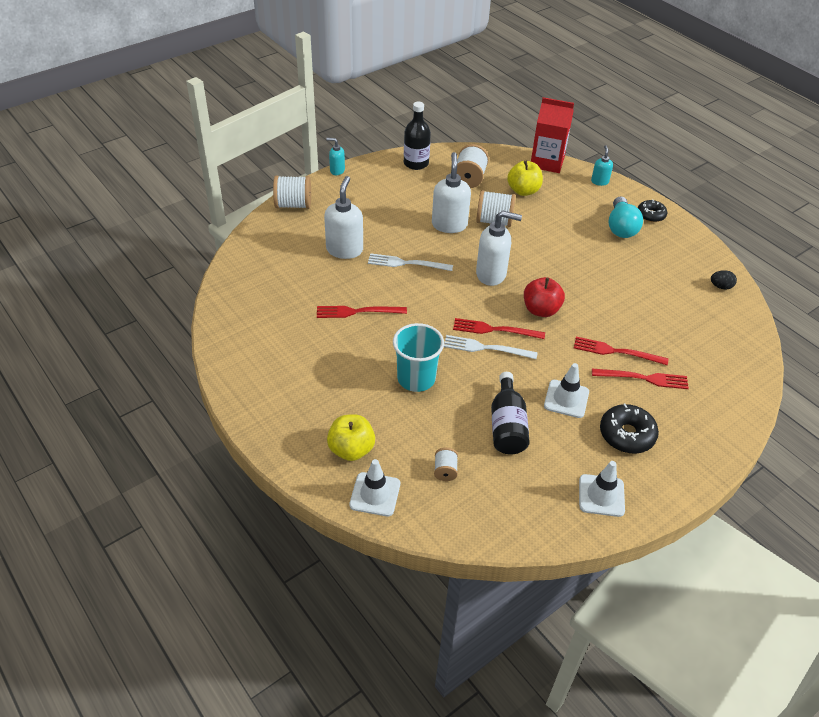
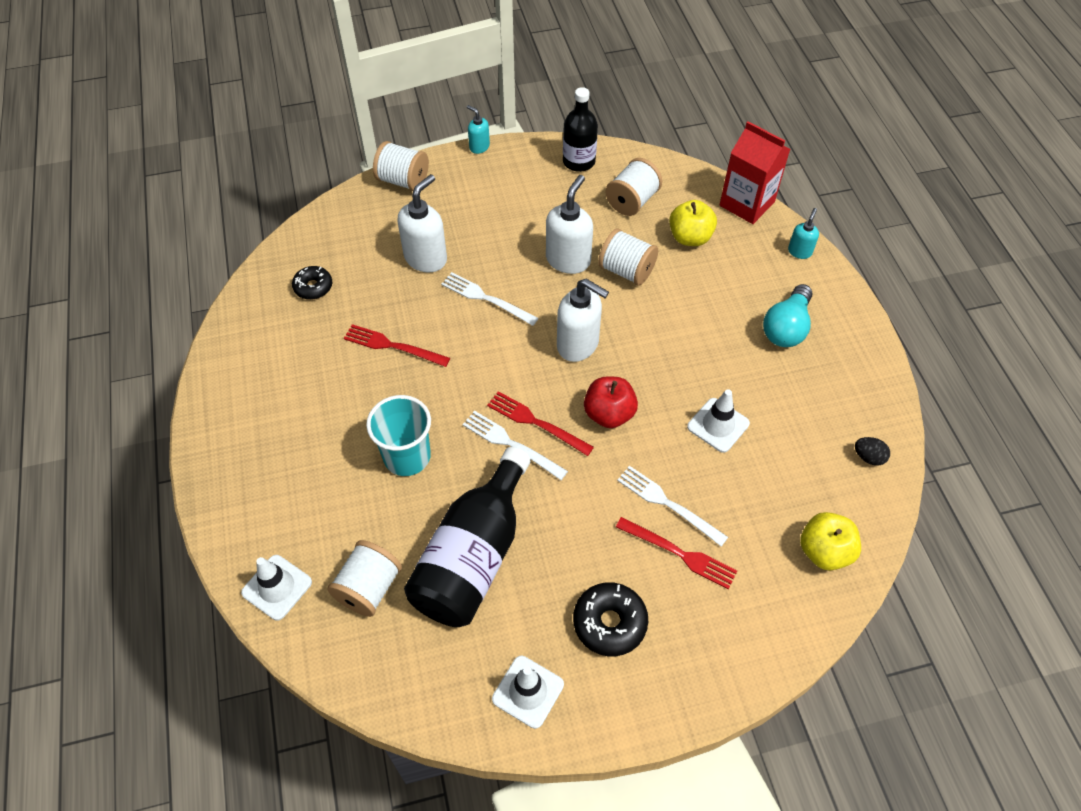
camera: 25 degrees right, 10 degrees up
(351, 449) = (284, 521): yellow apple -> yellow apple (824, 551)
(445, 471) = (369, 588): white spool -> white spool, size x1.83
(507, 426) = (473, 556): black bottle -> black bottle, size x1.62
(566, 399) = (565, 547): white traffic cone -> white traffic cone (718, 425)
(616, 351) = (668, 504): red fork -> white fork
(651, 215) = (838, 321): black donut -> black donut (313, 287)

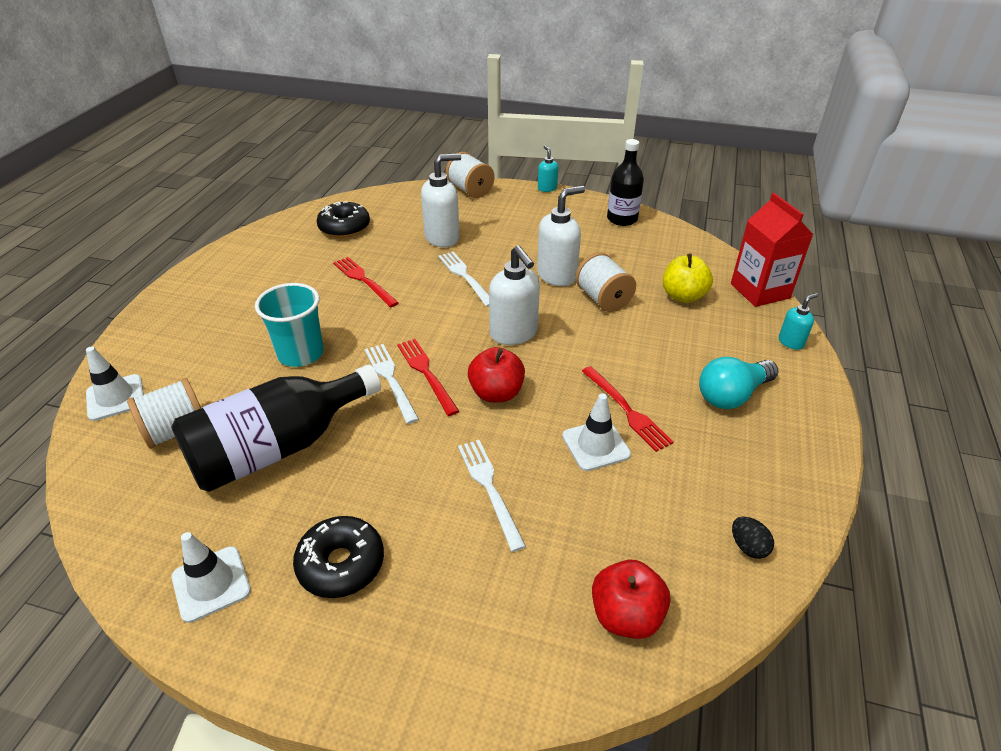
camera: 30 degrees right, 15 degrees down
(313, 287) = (344, 227): black donut -> black donut, size x1.51
(632, 201) = (648, 256): white spool -> none
(679, 554) = (463, 537): red fork -> red fork (626, 410)
(824, 551) = (626, 615): yellow apple -> red apple

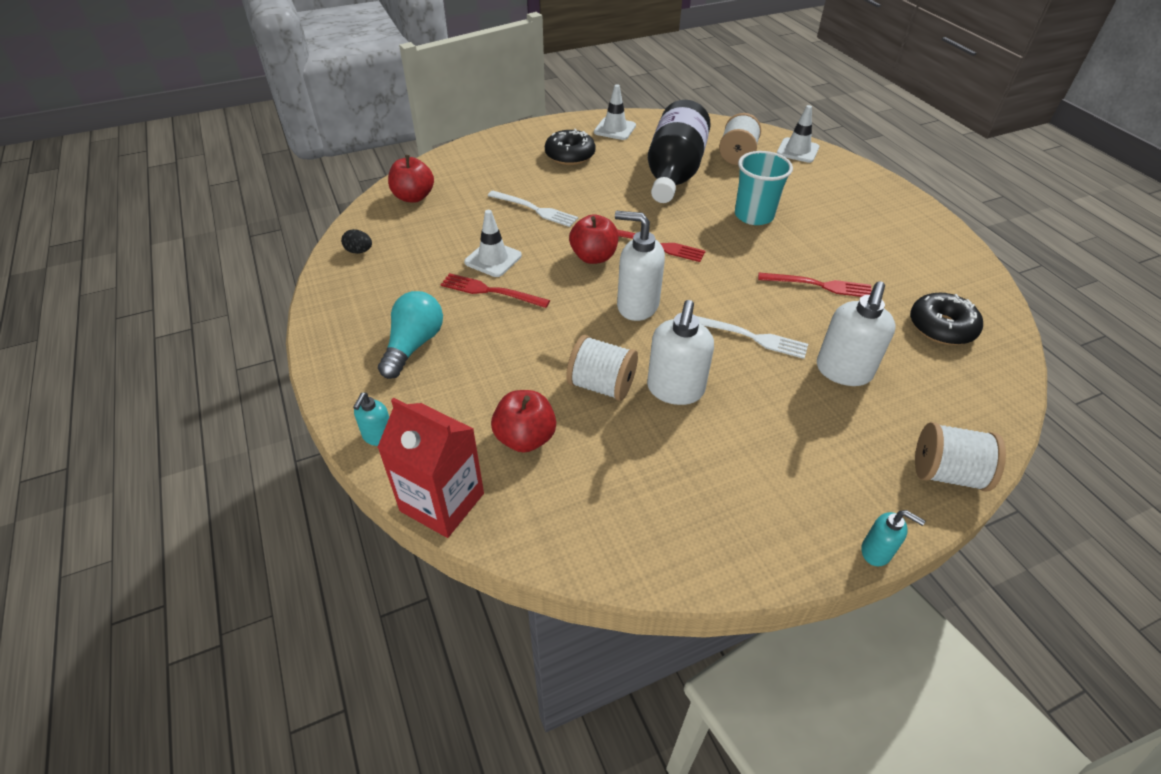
camera: 140 degrees right, 5 degrees up
(390, 379) = (673, 230): white fork -> none
(622, 219) = (709, 545): black bottle -> none
(683, 296) = (525, 438): yellow apple -> red apple

